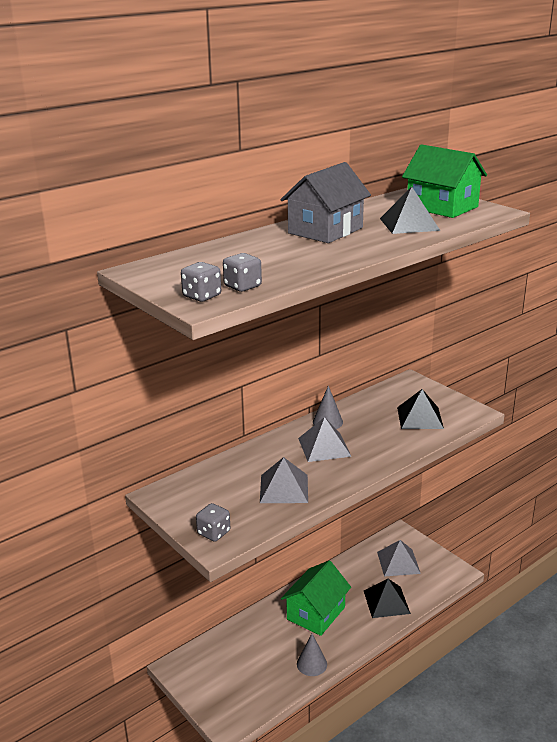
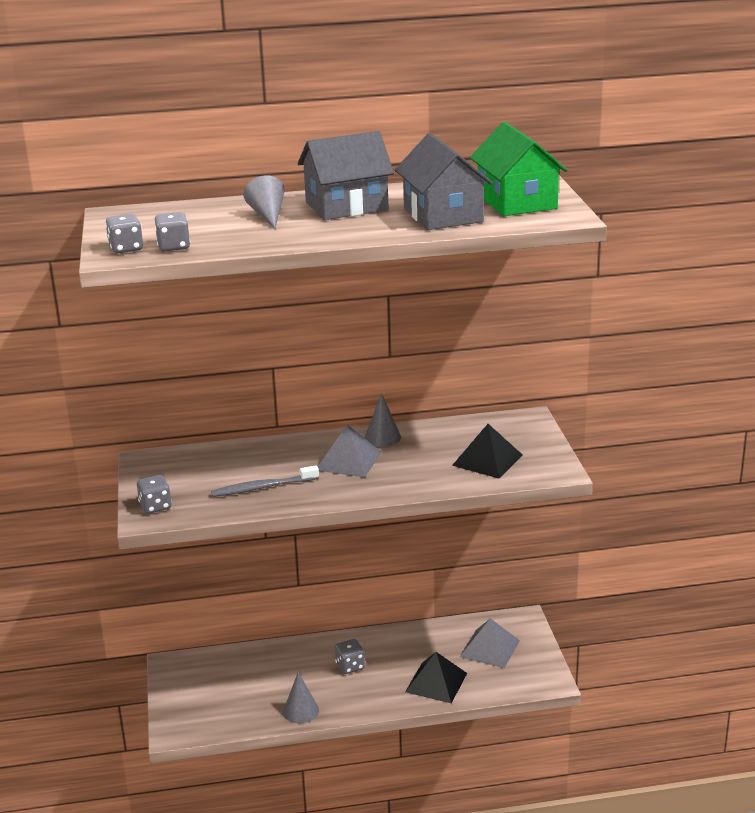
camera: 30 degrees right, 0 degrees up
(276, 248) = (267, 215): none -> grey cone
(284, 488) = (263, 487): grey pyramid -> grey toothbrush
(316, 613) = (350, 666): green house -> grey dice
(409, 224) = (443, 215): black pyramid -> grey house

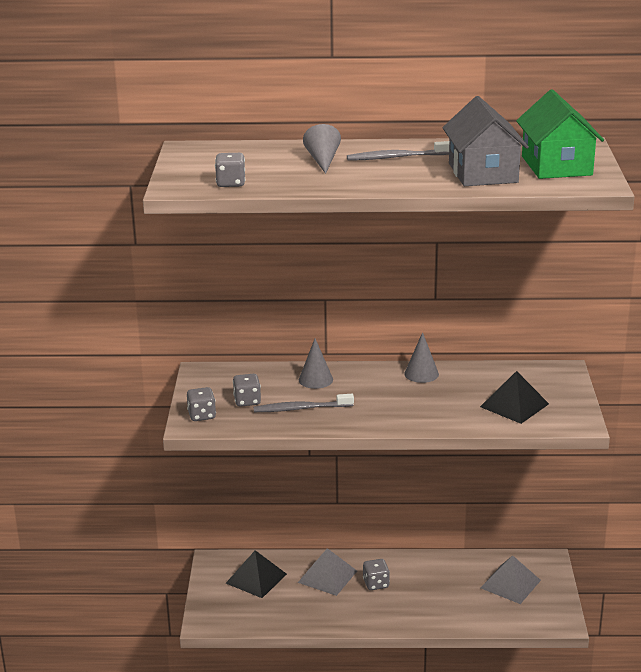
camera: 10 degrees right, 0 degrees up
(126, 248) = (189, 181): grey dice -> grey dice (247, 401)
(301, 711) = (323, 618): grey cone -> grey cone (315, 379)
(346, 206) = (397, 157): grey house -> grey toothbrush
(348, 461) = (384, 392): grey pyramid -> grey pyramid (327, 576)
(436, 682) = (453, 609): black pyramid -> black pyramid (256, 578)

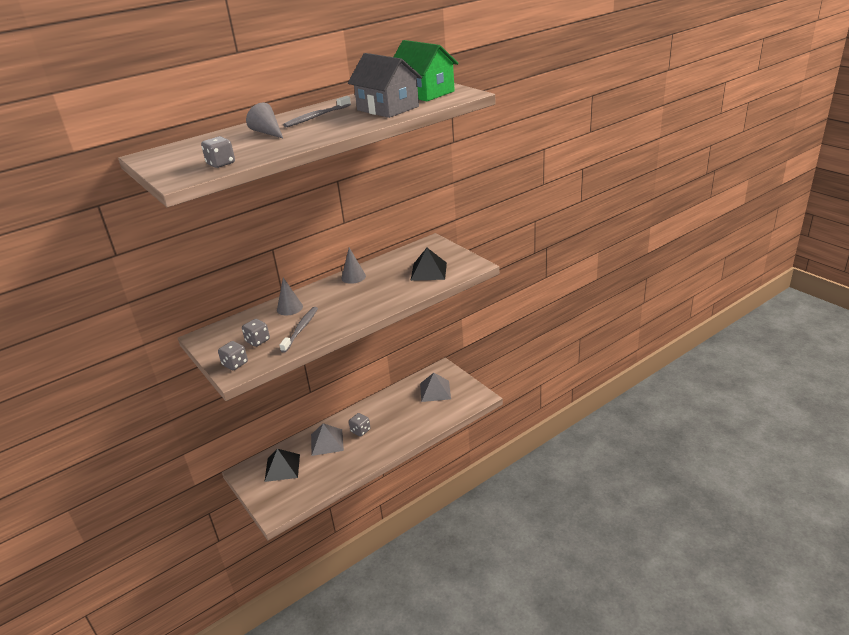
camera: 35 degrees left, 5 degrees up
(301, 408) = (301, 329): grey toothbrush -> grey toothbrush turned 150 degrees clockwise

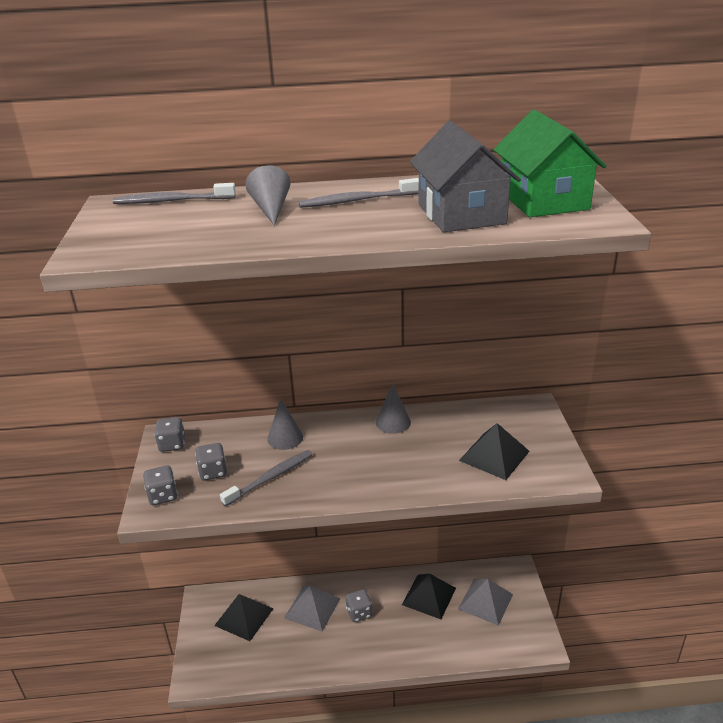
camera: 30 degrees right, 0 degrees up
(190, 144) = (172, 201): none -> grey toothbrush
(221, 164) = (157, 245): grey dice -> grey dice (172, 444)
(399, 403) = (429, 596): none -> black pyramid

